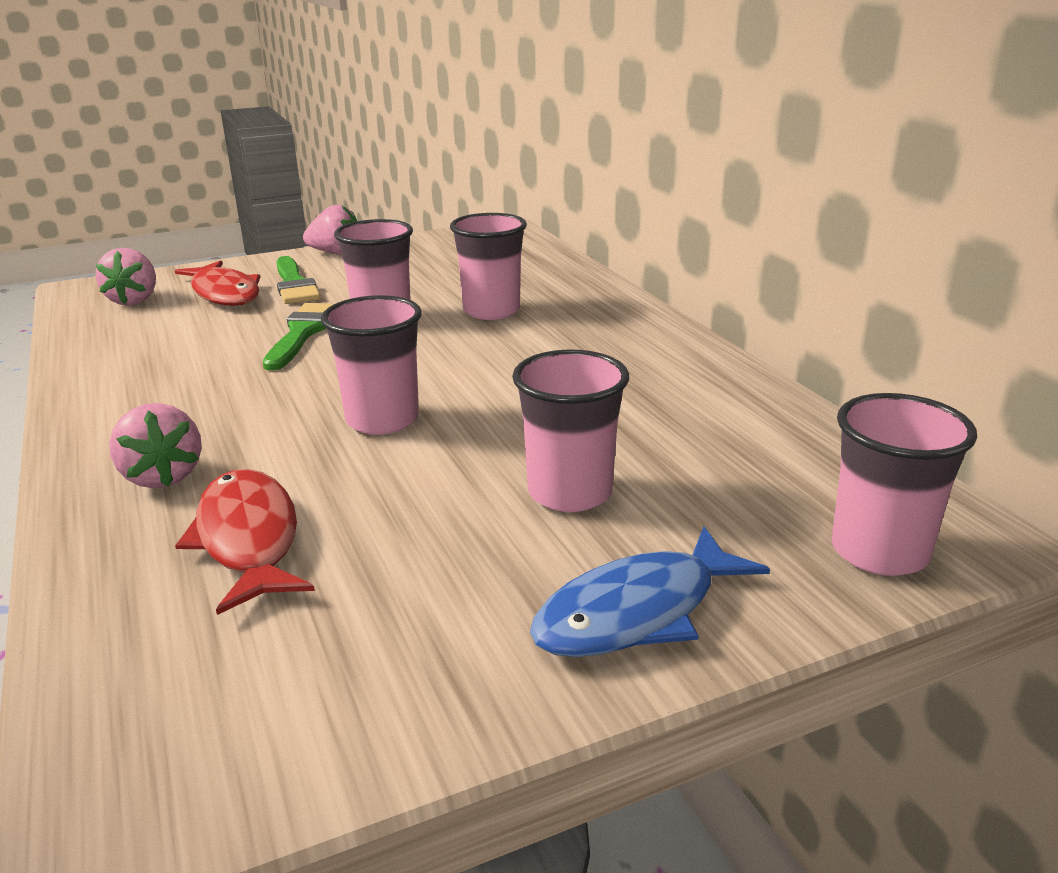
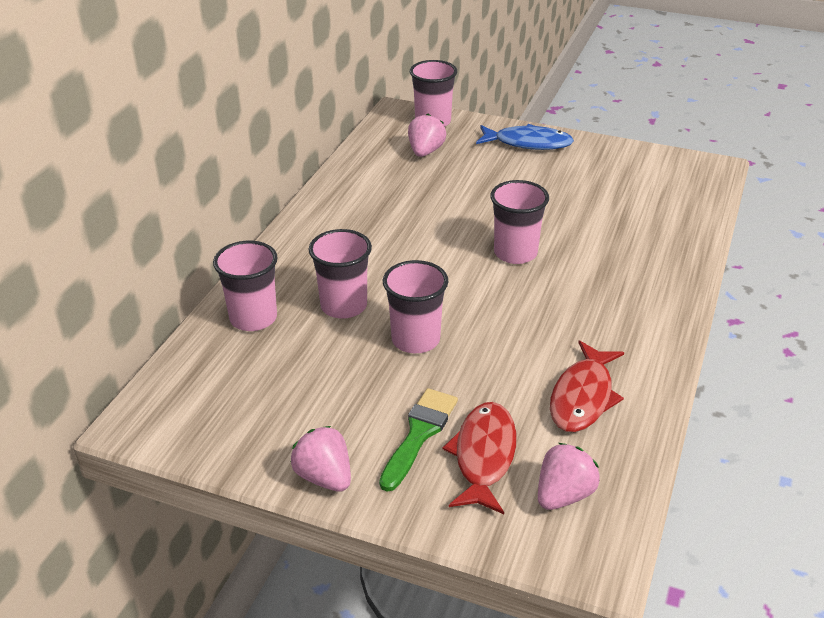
camera: 135 degrees left, 10 degrees up
(162, 476) = (643, 273): pink strawberry -> pink strawberry (425, 152)
(248, 539) = (626, 223): red fish -> red fish (583, 397)
(302, 333) = (481, 354): green brush -> none
(570, 492) = (490, 181): pink cup -> pink cup (253, 318)

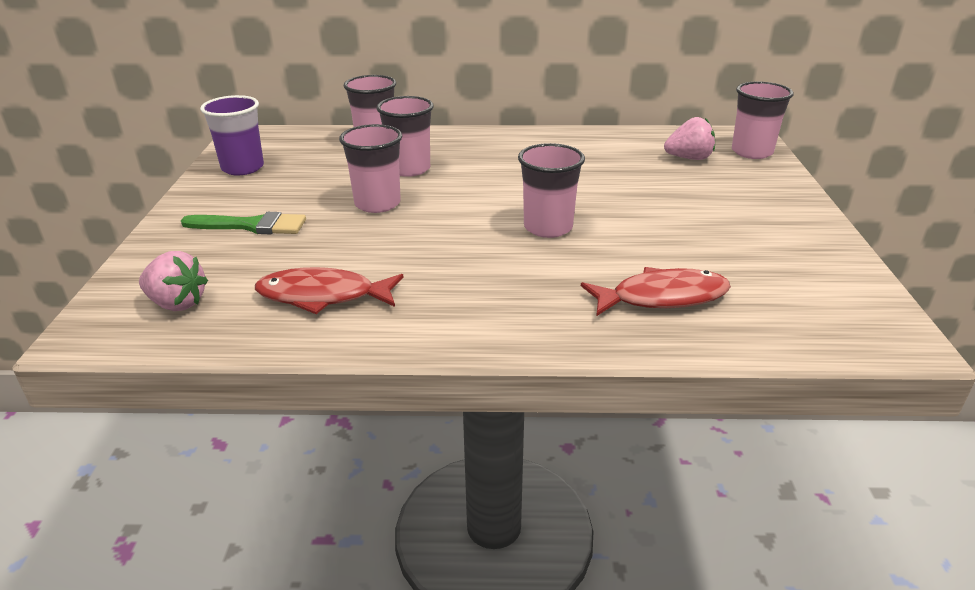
camera: 70 degrees right, 5 degrees down
(252, 433) = (242, 168): none -> purple cup
(324, 477) = (197, 200): pink strawberry -> none
(484, 456) = (227, 257): red fish -> red fish (662, 297)
(528, 143) = (777, 203): blue fish -> none

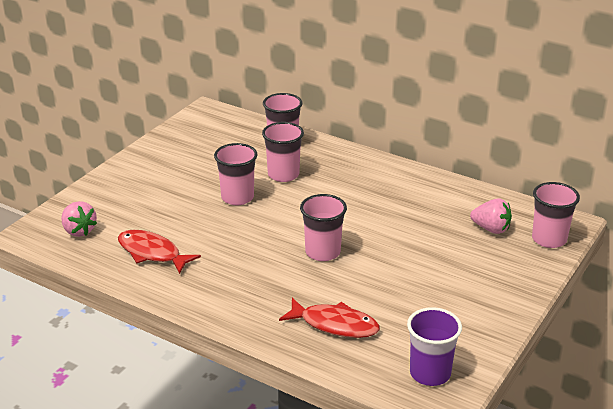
camera: 30 degrees right, 0 degrees up
(242, 168) = (182, 140): purple cup -> purple cup (430, 373)
(251, 226) = (153, 190): green brush -> none

